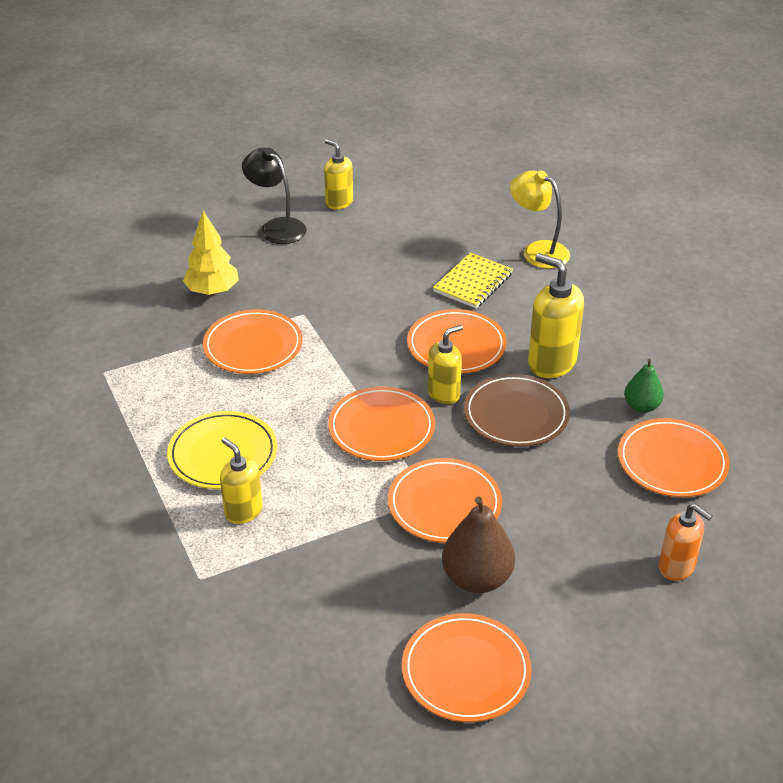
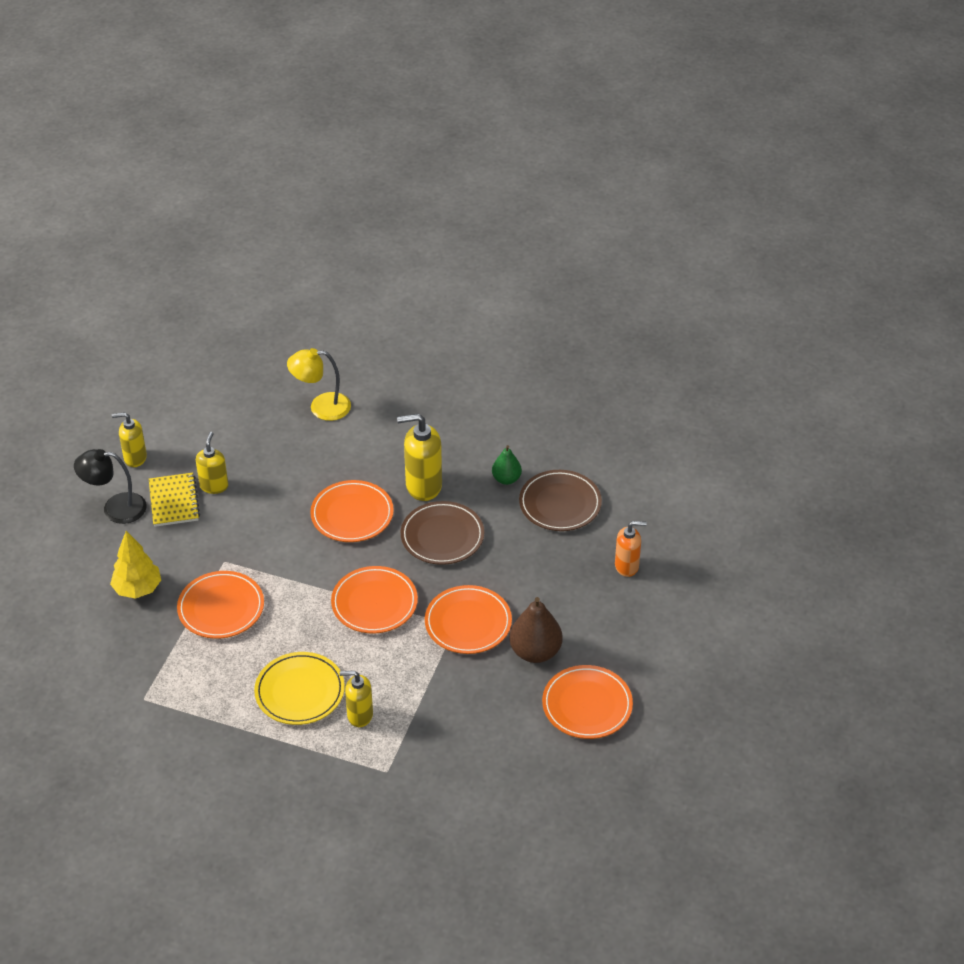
camera: 45 degrees left, 5 degrees up
(444, 394) = (384, 553): yellow soap dispenser -> yellow soap dispenser (214, 486)
(473, 283) = (308, 460): yellow notebook -> yellow notebook (174, 501)
(672, 462) = (560, 504): orange plate -> brown plate

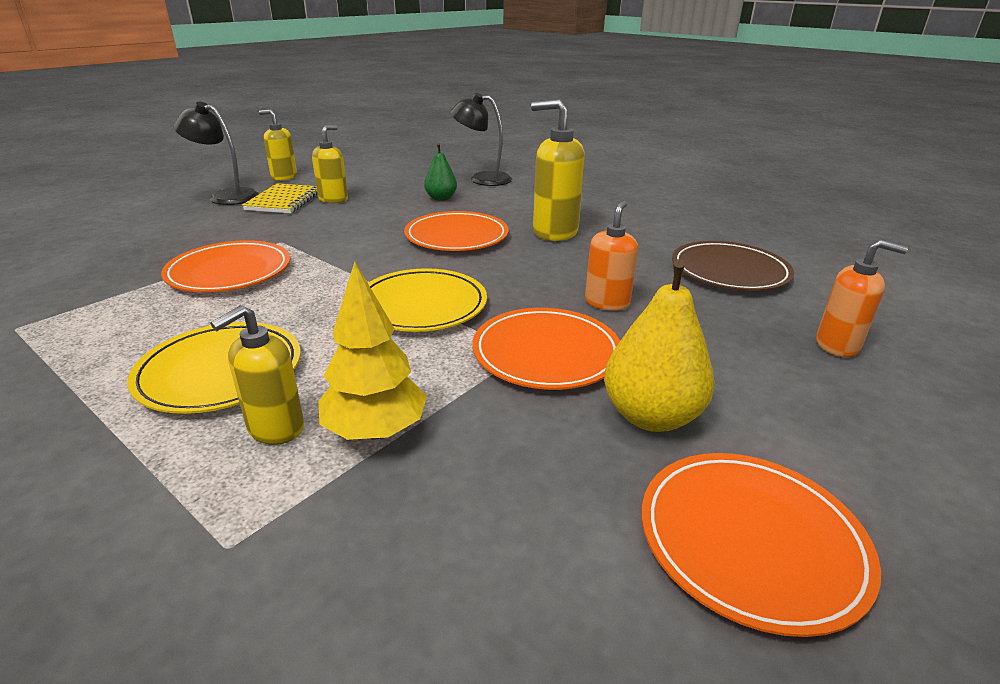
camera: 20 degrees right, 15 degrees down
(138, 589) = (165, 242): yellow tree -> yellow tree (375, 431)
(321, 407) = (482, 179): yellow lamp -> black lamp
(359, 715) = (275, 428): yellow soap dispenser -> yellow soap dispenser turned 75 degrees counterclockwise
(374, 603) = (422, 305): orange plate -> yellow plate
(442, 536) = (555, 268): brown plate -> none
(488, 565) = (607, 302): none -> orange soap dispenser
(506, 479) = (660, 243): green pear -> green pear (441, 198)
(535, 652) = (651, 416): brown pear -> yellow pear

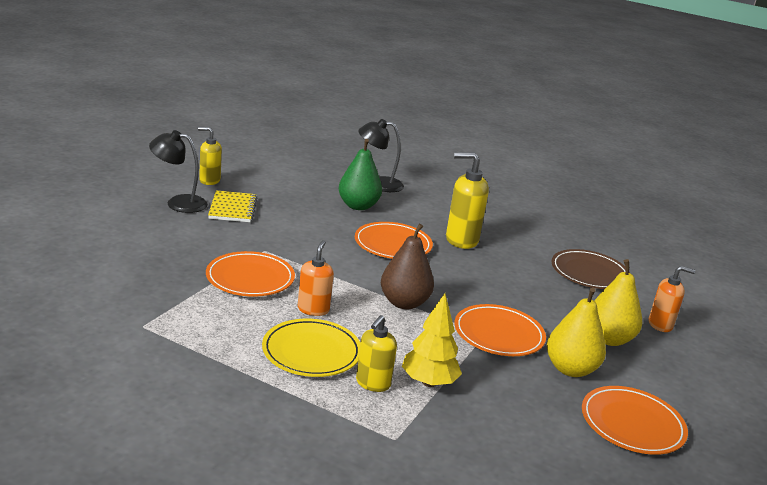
camera: 15 degrees left, 5 degrees down
(333, 199) = (272, 207): yellow soap dispenser -> none
(422, 305) = (404, 303): yellow plate -> brown pear
(441, 198) = (358, 206): green pear -> green pear, size x1.63
(607, 302) = (520, 298): orange soap dispenser -> orange soap dispenser (313, 309)
(737, 365) = (608, 339): none -> yellow pear

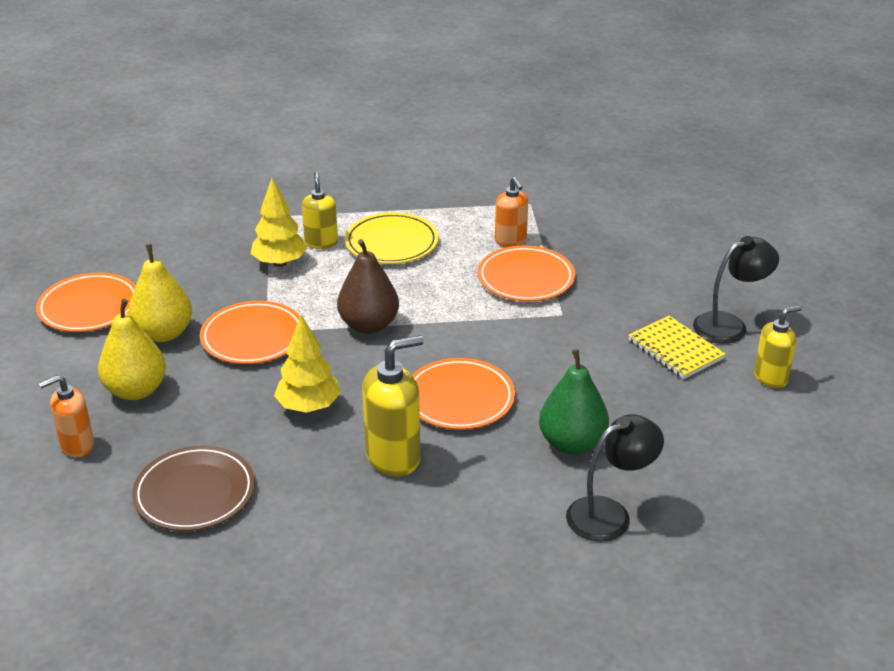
camera: 150 degrees right, 10 degrees up
(313, 309) = (436, 277): orange soap dispenser -> orange soap dispenser (510, 240)
(491, 280) = (309, 407): none -> yellow tree

